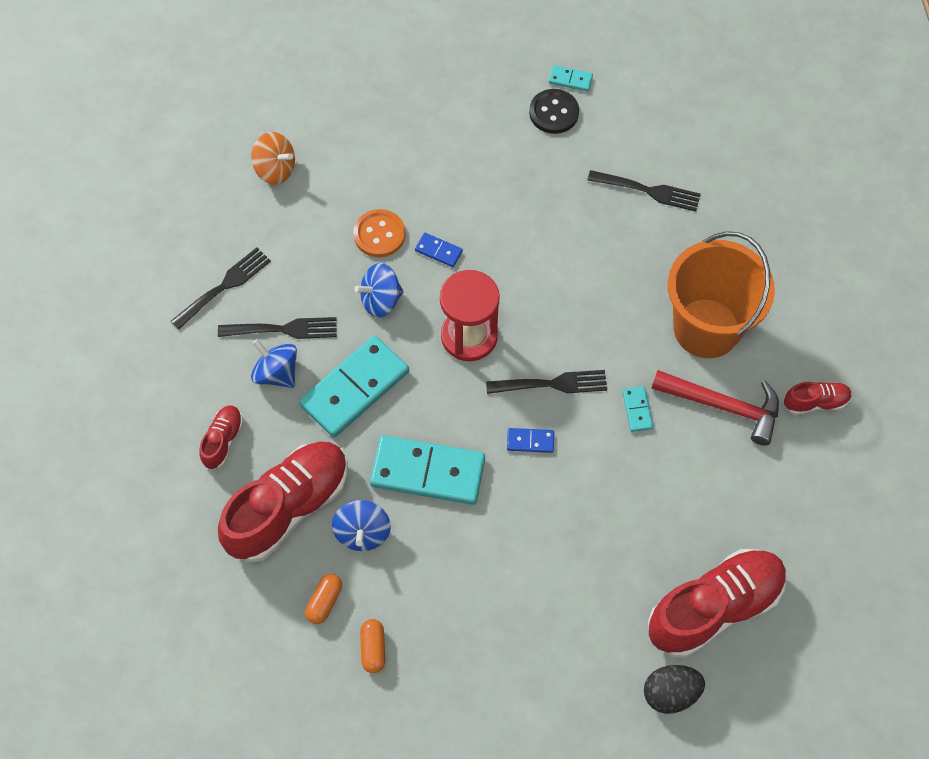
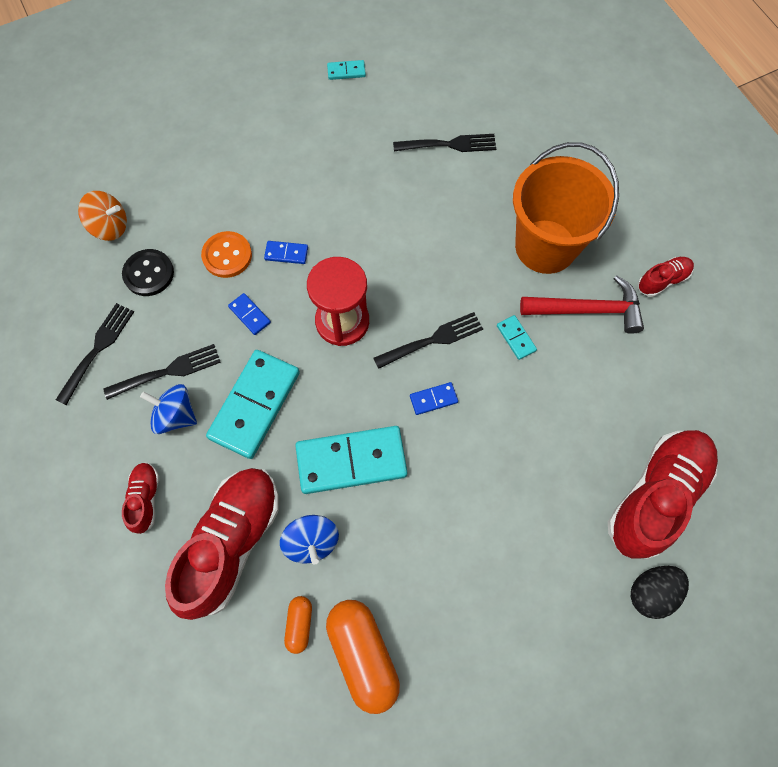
camera: 20 degrees left, 5 degrees up
(373, 648) = (363, 654): orange capsule -> orange capsule, size x1.99
(381, 300) = (250, 315): blue spinning top -> blue domino
(554, 112) = (342, 103): black button -> black button (149, 273)

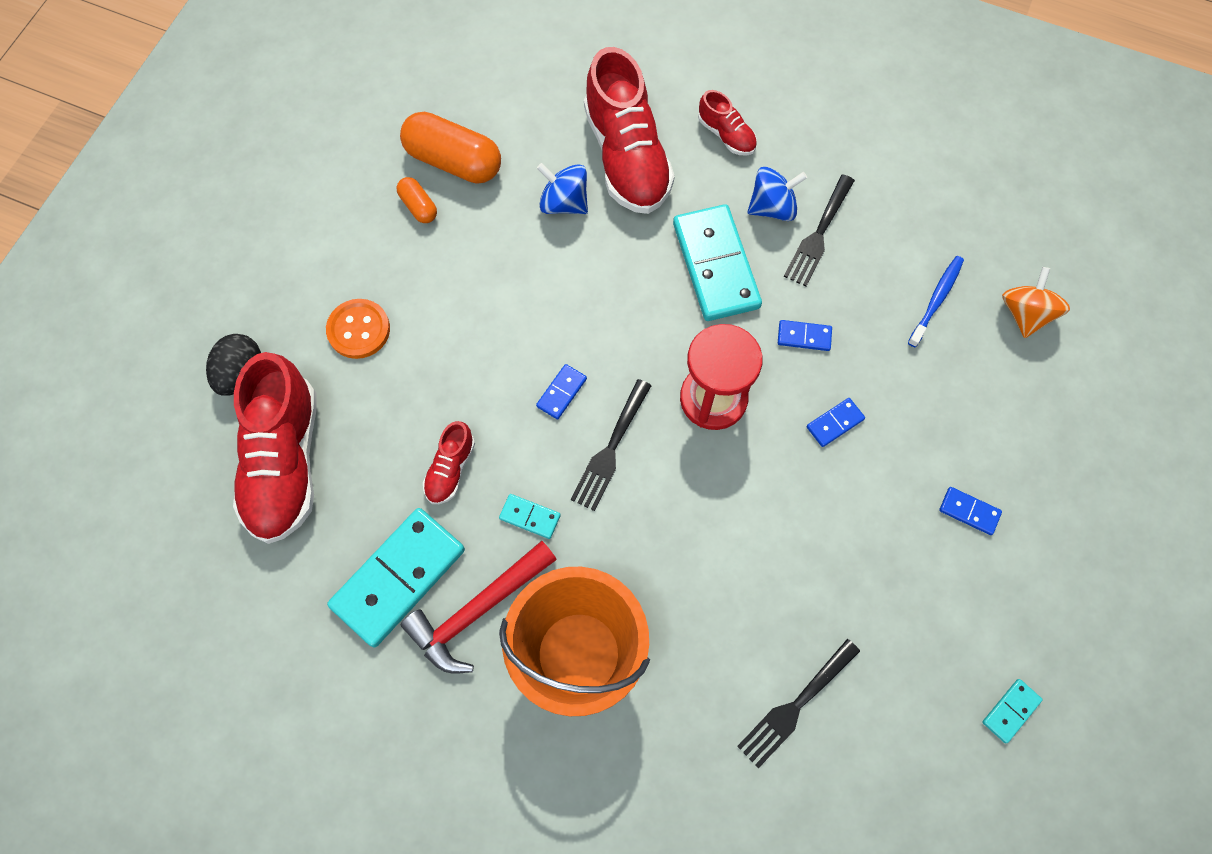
camera: 140 degrees right, 0 degrees up
(97, 349) = (898, 205): black fork -> none
(110, 226) = (1025, 314): orange spinning top -> orange spinning top turned 135 degrees clockwise
(149, 273) = (936, 300): black button -> blue toothbrush
(227, 255) = (887, 375): orange button -> orange button (359, 330)
(266, 159) = (969, 511): none -> blue domino
(299, 624) = (520, 145): orange capsule -> orange capsule (418, 206)
(351, 460) = (588, 285): turquoise domino -> turquoise domino (399, 578)
(662, 280) = (417, 718): red shoe -> red shoe (450, 469)

